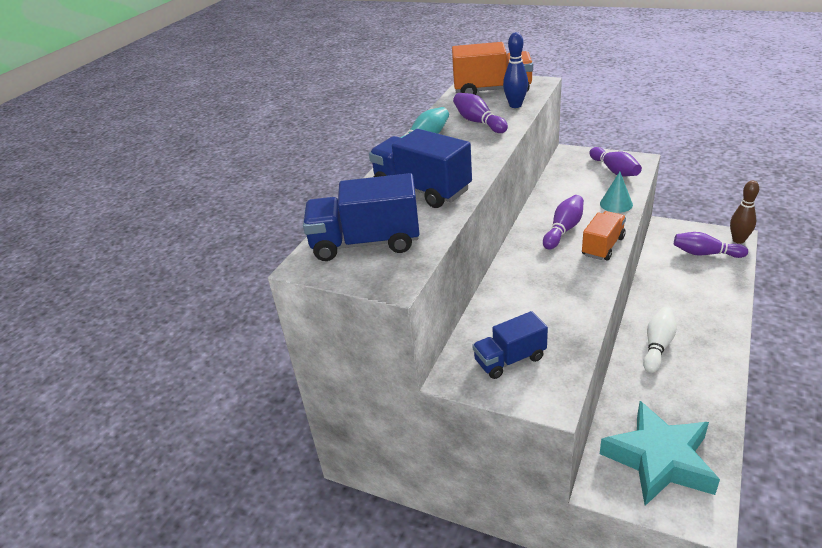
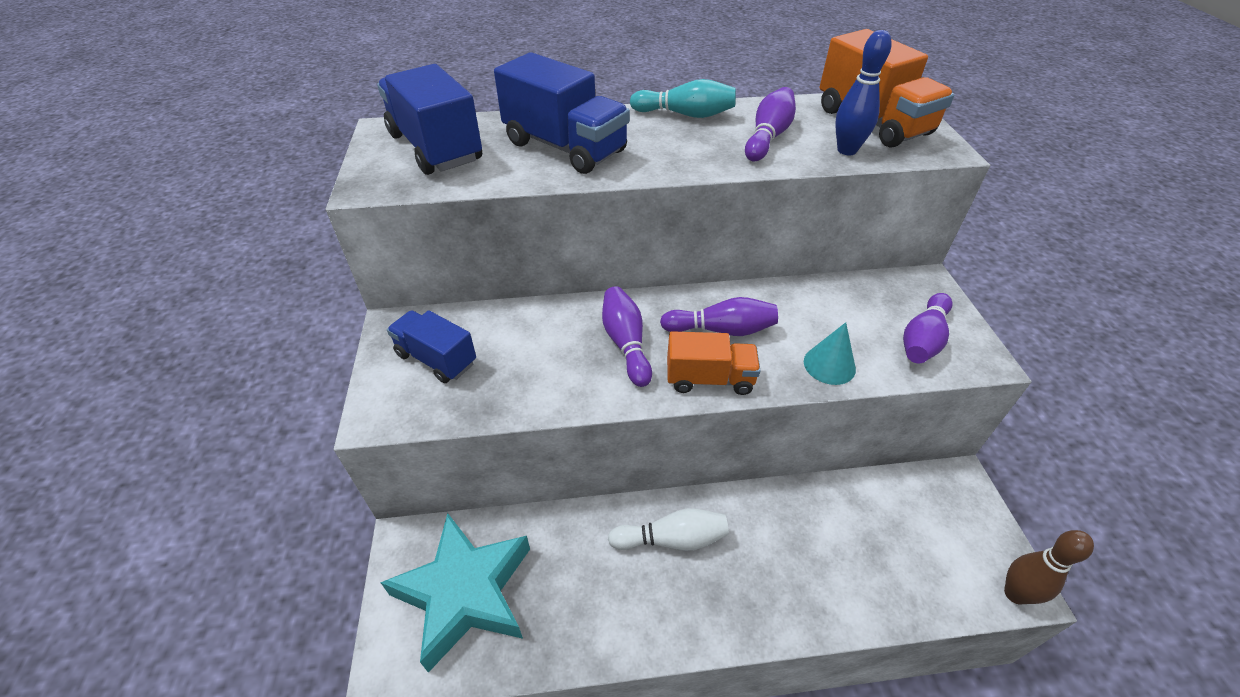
camera: 55 degrees right, 10 degrees up
(421, 190) = (565, 147): blue truck -> blue truck turned 120 degrees clockwise
(705, 253) = (933, 551): purple bowling pin -> purple bowling pin (626, 343)

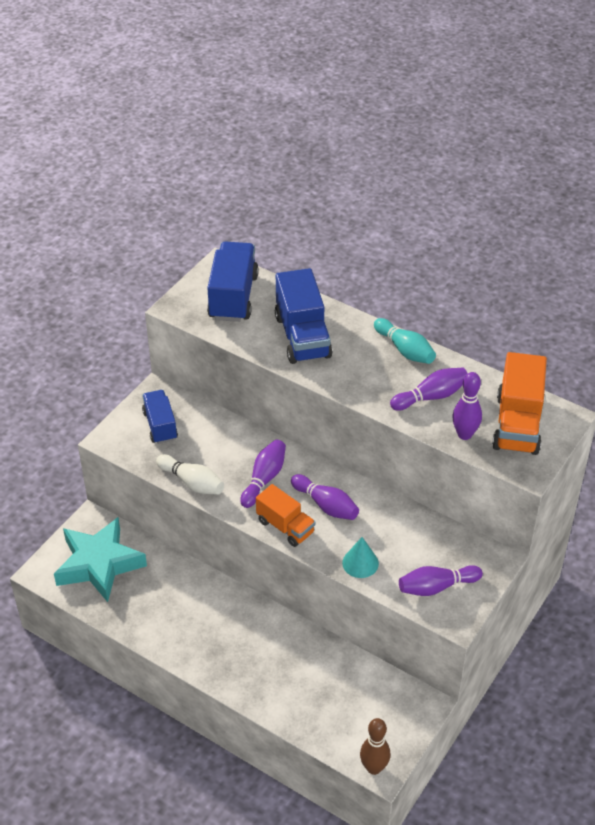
camera: 40 degrees right, 0 degrees up
(672, 539) = (222, 612): white bowling pin -> white bowling pin (192, 482)
(847, 150) = (464, 434): blue bowling pin -> purple bowling pin

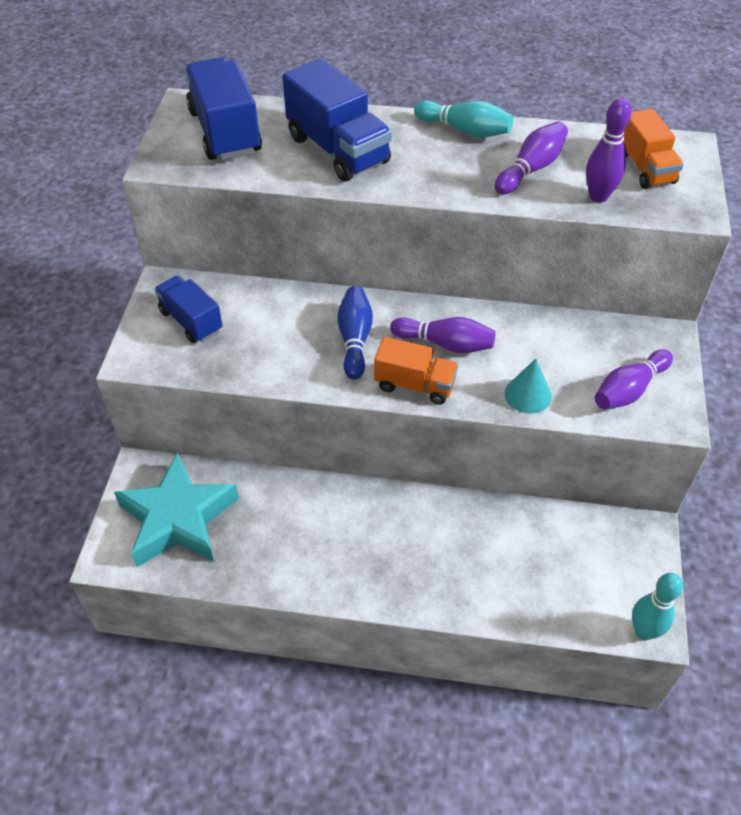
camera: 25 degrees left, 5 degrees up
(192, 482) = (270, 373): white bowling pin -> none
(264, 479) = (355, 339): purple bowling pin -> blue bowling pin
(374, 768) = (644, 631): brown bowling pin -> turquoise bowling pin
(517, 424) = (645, 168): orange truck -> orange truck, size x0.64

